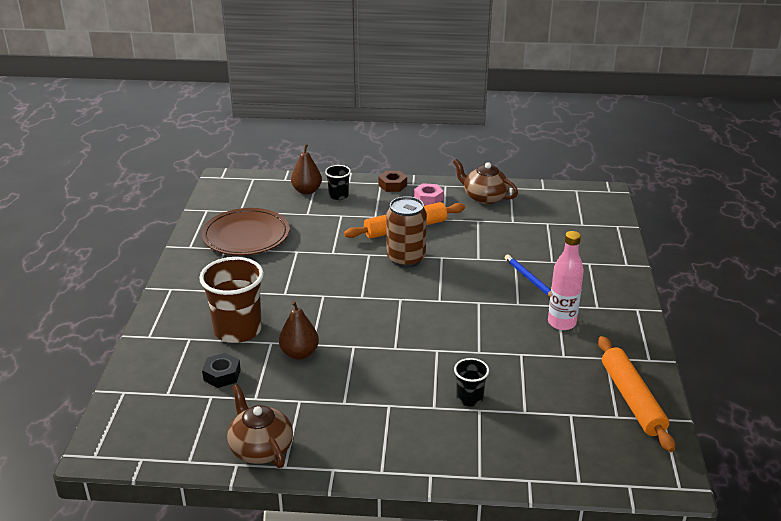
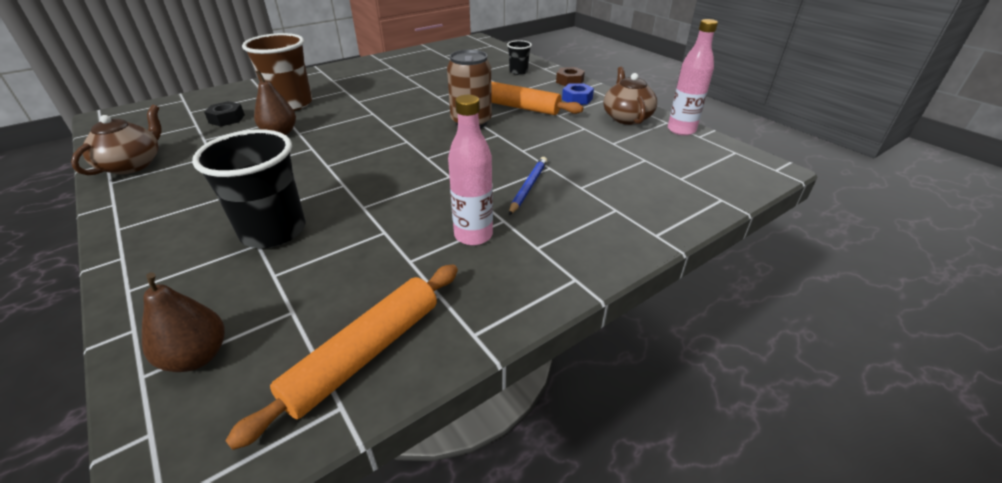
camera: 50 degrees right, 5 degrees up
(246, 236) = (415, 67): brown plate -> none
(307, 191) = (505, 62): brown pear -> brown pear (197, 357)
(428, 199) = (577, 99): pink nut -> blue nut
(469, 398) = (273, 231): black cup -> black cup, size x1.95
(528, 190) = (681, 130): none -> pink bottle

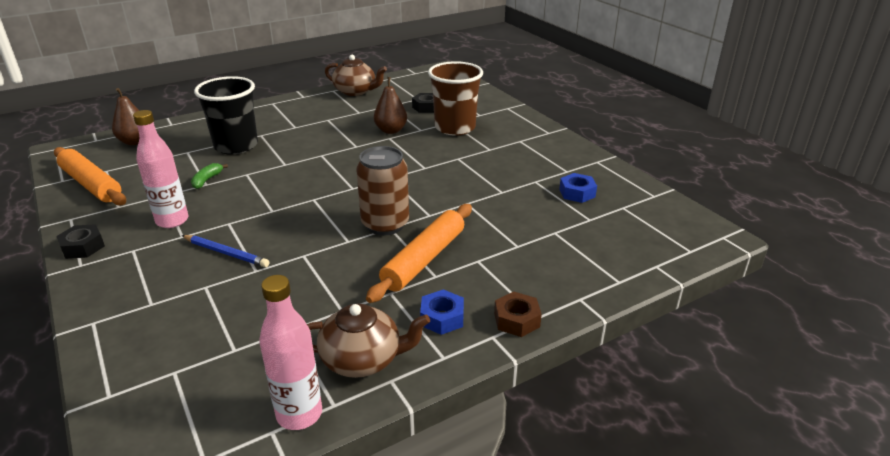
camera: 95 degrees right, 5 degrees down
(373, 233) = (207, 180): none -> green banana
(425, 65) = (577, 193): none -> blue nut
(518, 72) = (558, 270): black cup -> none
(540, 291) = (83, 247): none -> black nut

